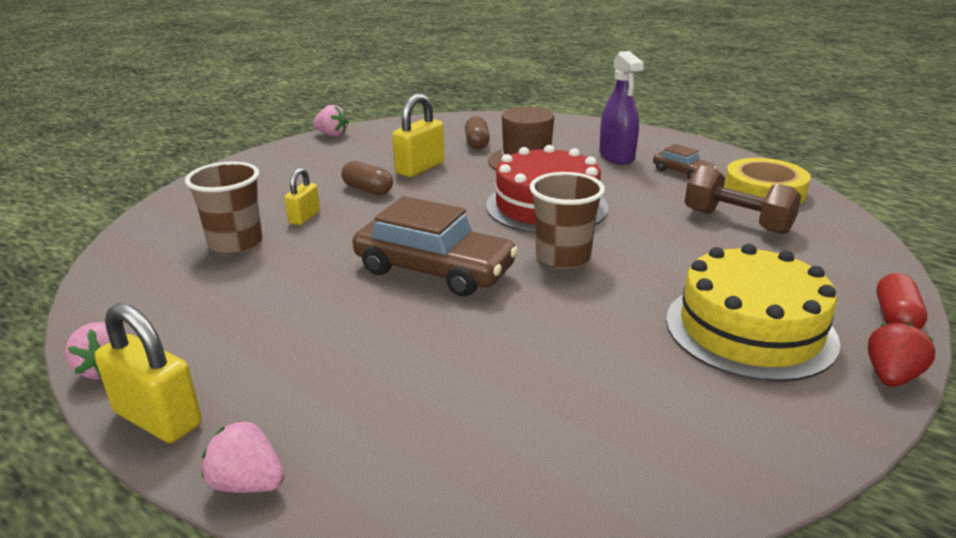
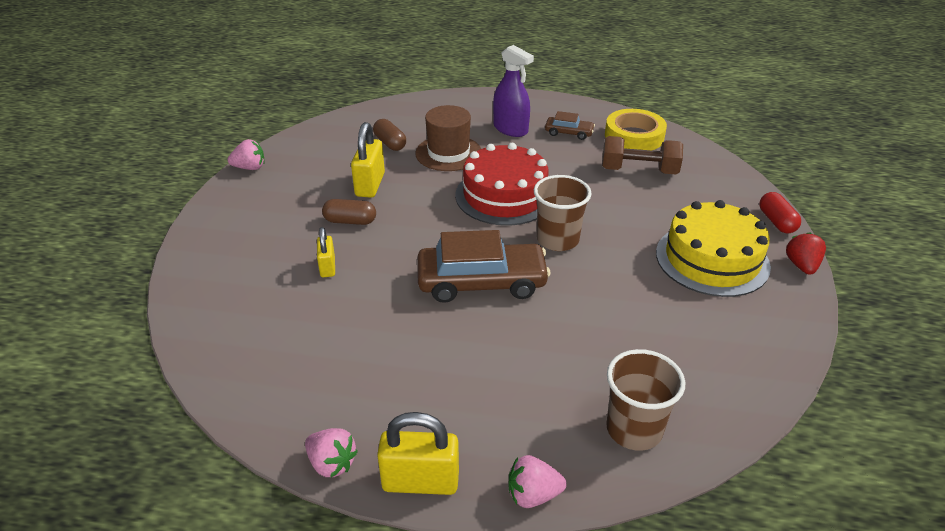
camera: 30 degrees left, 10 degrees up
(235, 243) = (298, 313): brown cup -> brown cup (634, 429)

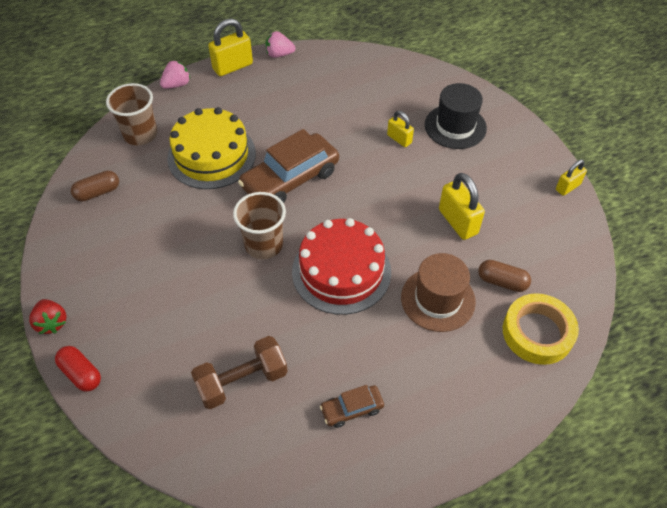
camera: 145 degrees right, 15 degrees up
(250, 168) = (567, 187): pink strawberry -> yellow padlock
(258, 252) = (455, 126): none -> black hat
(350, 221) = (429, 180): brown capsule -> brown capsule (98, 192)
(510, 129) = (416, 377): purple spray bottle -> none
(634, 136) = (277, 448): yellow tape -> yellow tape (537, 332)
(712, 259) = (130, 290): yellow cake -> yellow cake (211, 155)

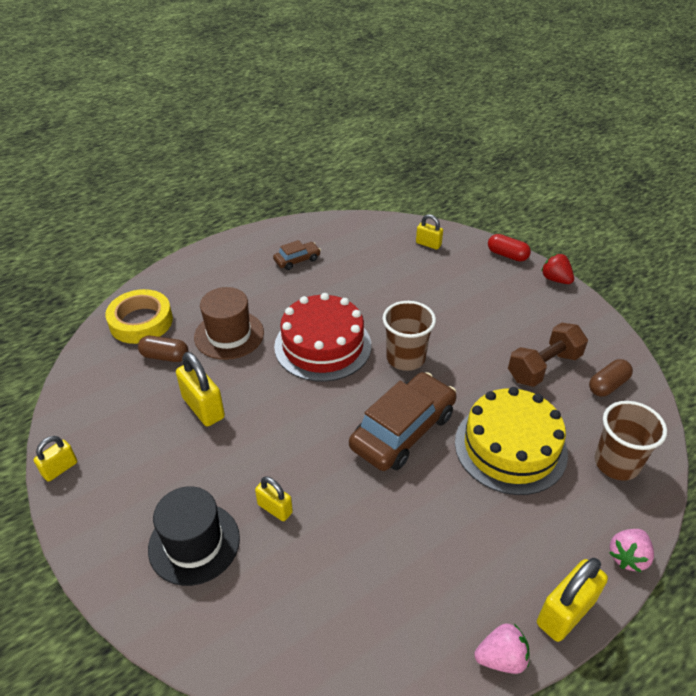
camera: 170 degrees right, 10 degrees down
(170, 412) = (428, 244): none -> yellow padlock
(242, 381) = (384, 265): brown dumbbell -> brown dumbbell (544, 367)

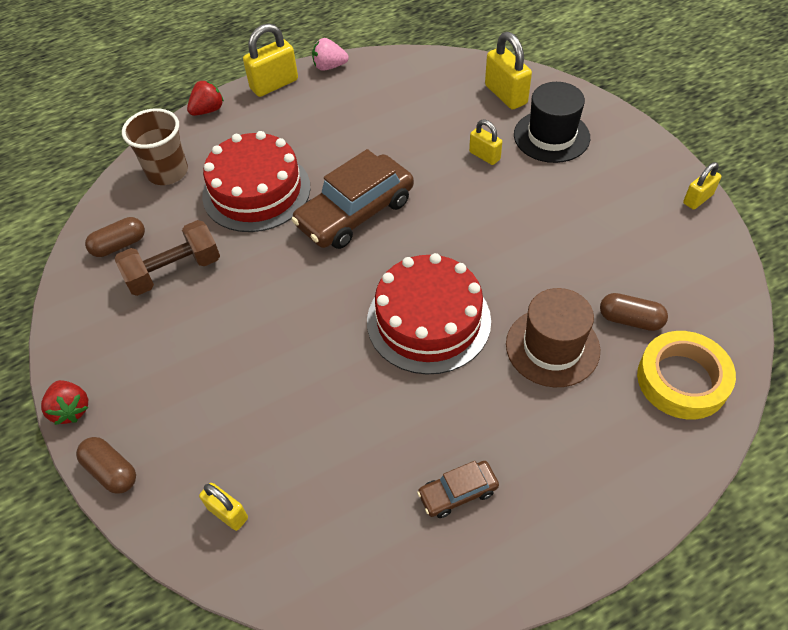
camera: 170 degrees left, 10 degrees up
(203, 408) = (567, 250): yellow padlock -> yellow padlock (505, 95)
(405, 358) = (329, 295): brown cup -> none
(507, 255) = (111, 471): red capsule -> brown capsule
(510, 447) = (256, 191): yellow cake -> red cake
(628, 557) = (208, 110): pink strawberry -> red strawberry

